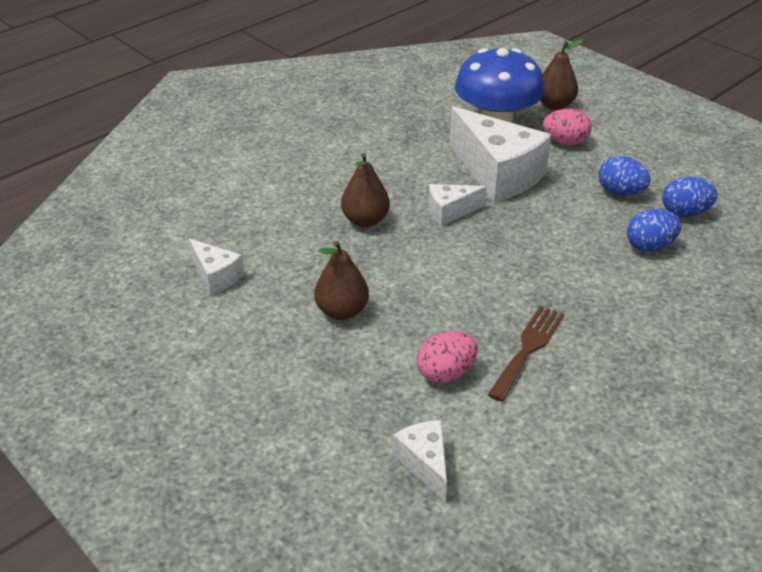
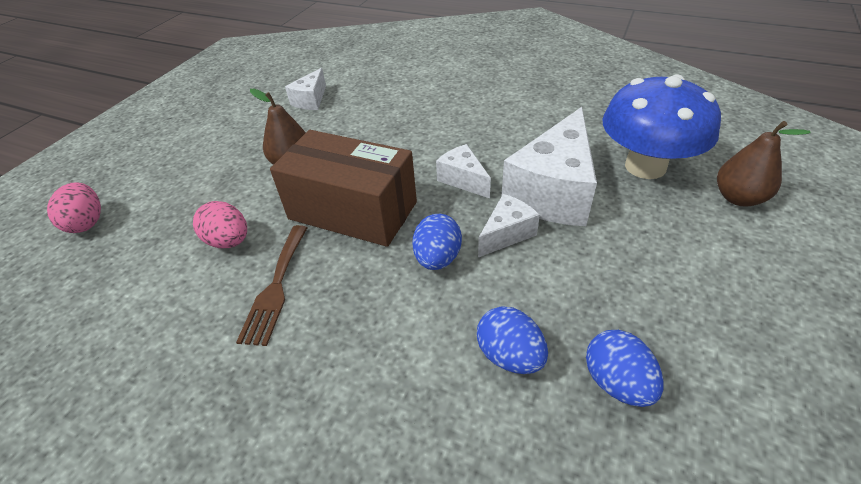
camera: 70 degrees right, 5 degrees up
(365, 220) = (417, 139): brown pear -> none
(425, 464) = (117, 260): white cheese -> white cheese (506, 234)
(451, 285) = (352, 211): none -> brown box
(528, 349) = (276, 287): brown fork -> brown fork turned 90 degrees clockwise
(565, 142) = (667, 226): pink egg -> pink egg (87, 223)
(620, 192) = (606, 300): blue egg -> blue egg (437, 258)

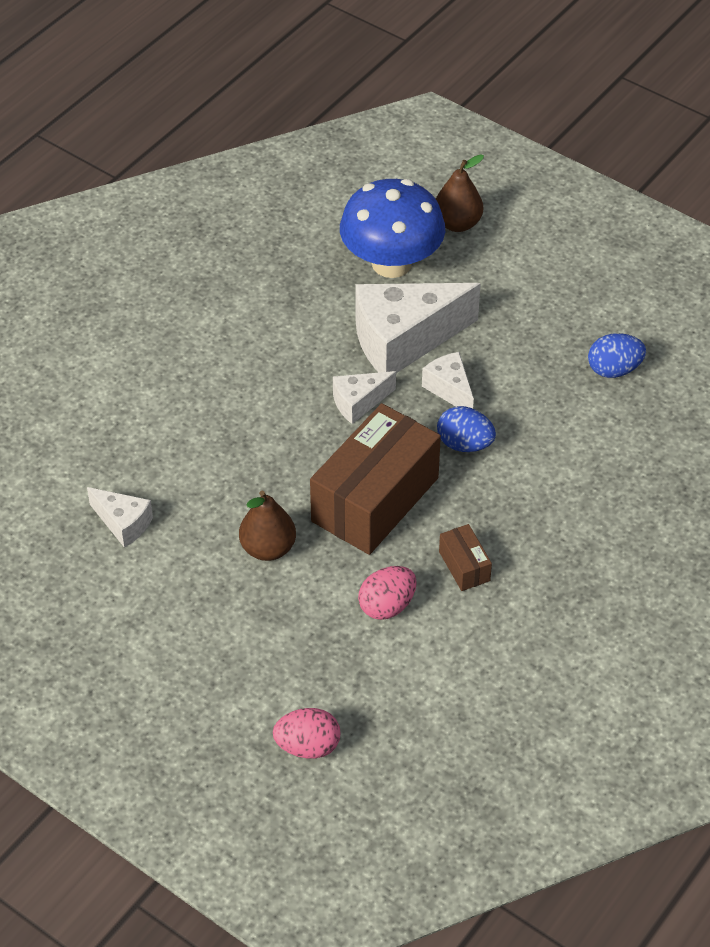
camera: 80 degrees left, 5 degrees up
(276, 287) = (464, 566): brown fork -> brown box
(509, 356) = (578, 421): blue egg -> none
(553, 192) = (404, 340): white cheese -> white cheese turned 120 degrees clockwise

